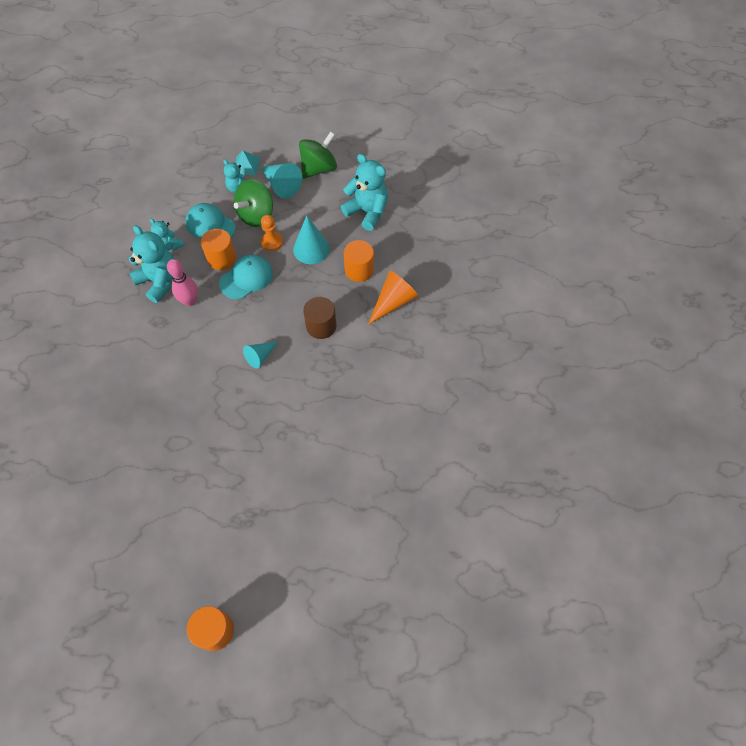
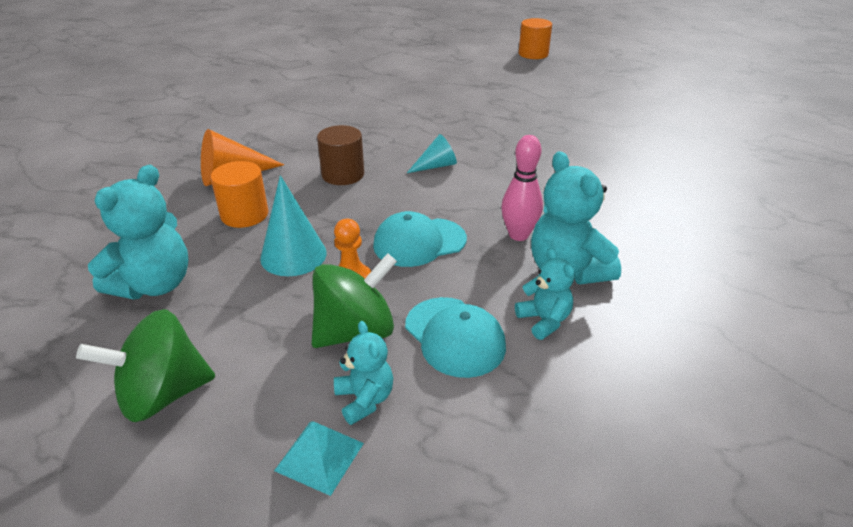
camera: 160 degrees left, 25 degrees down
(221, 258) = (450, 277): orange cylinder -> none
(281, 185) = (269, 380): turquoise cone -> none
(367, 212) = (154, 285): turquoise teddy bear -> turquoise teddy bear turned 120 degrees counterclockwise

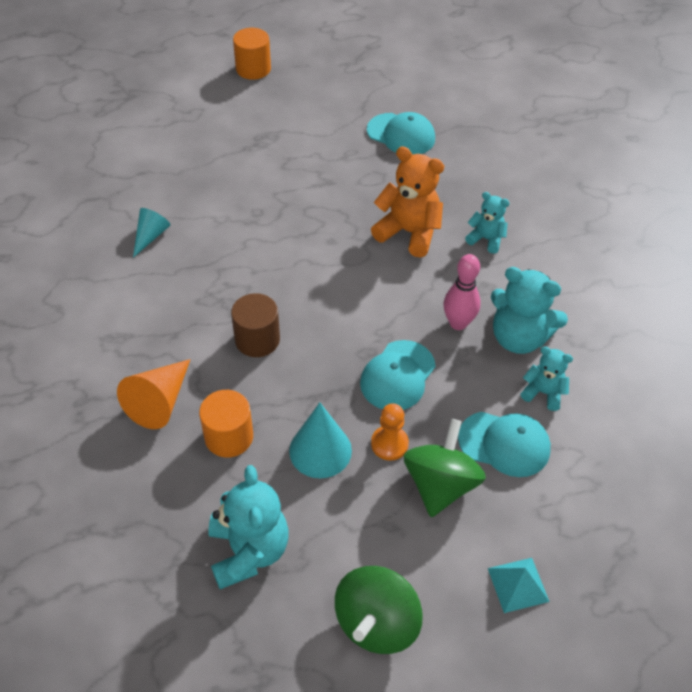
camera: 40 degrees left, 15 degrees up
(364, 399) = (501, 529): turquoise teddy bear -> turquoise teddy bear (486, 239)
(436, 166) = (323, 282): turquoise cone -> turquoise cone (150, 236)
(546, 166) = (409, 232): none -> orange teddy bear
(610, 115) = (401, 135): none -> turquoise cap

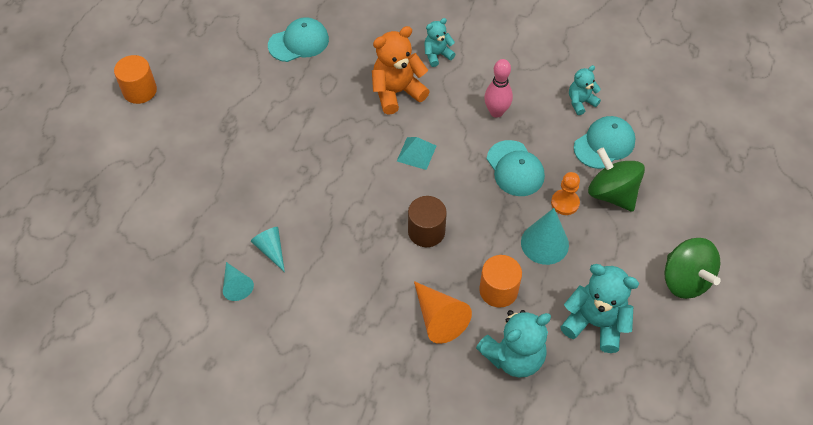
camera: 55 degrees left, 5 degrees up
(96, 233) = (236, 285): none -> turquoise cone
(518, 584) = (701, 195): turquoise pyramid -> turquoise pyramid (416, 153)
(519, 337) = (531, 88): turquoise teddy bear -> turquoise teddy bear (513, 356)

